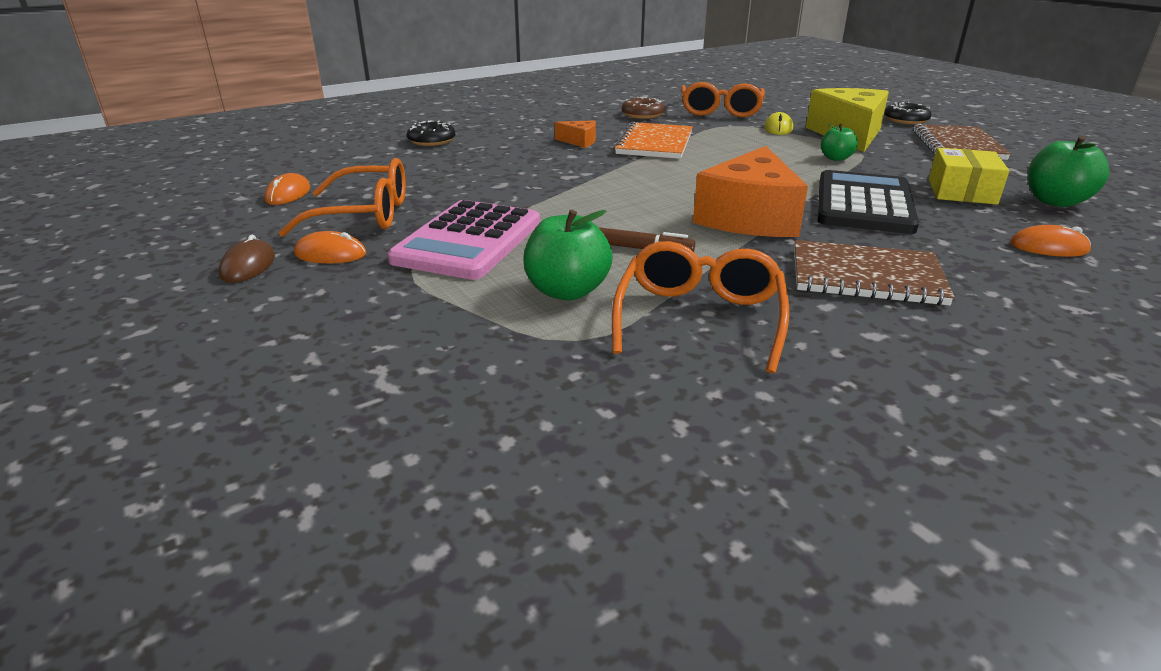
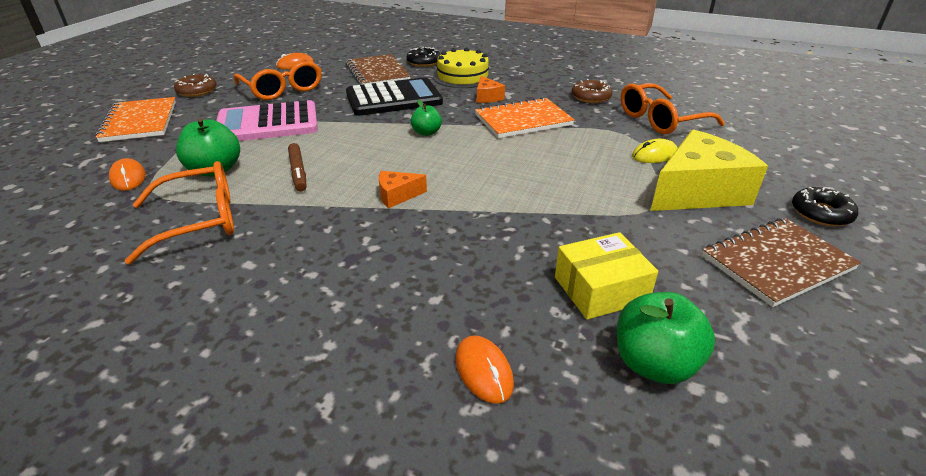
camera: 55 degrees right, 5 degrees up
(248, 266) = (197, 91): brown mouse -> brown donut
(293, 323) = (139, 121): none -> orange notebook
(330, 254) = (223, 100): orange mouse -> orange mouse (128, 177)
(508, 137) = (462, 76): none -> yellow cake
(749, 217) = (397, 196): orange cheese -> orange cheese, size x0.45
(836, 158) = (605, 200): green apple -> green apple (426, 133)
(864, 204) = (490, 239): black calculator -> black calculator (394, 98)
(866, 276) = (316, 271): brown notebook -> brown notebook (377, 73)

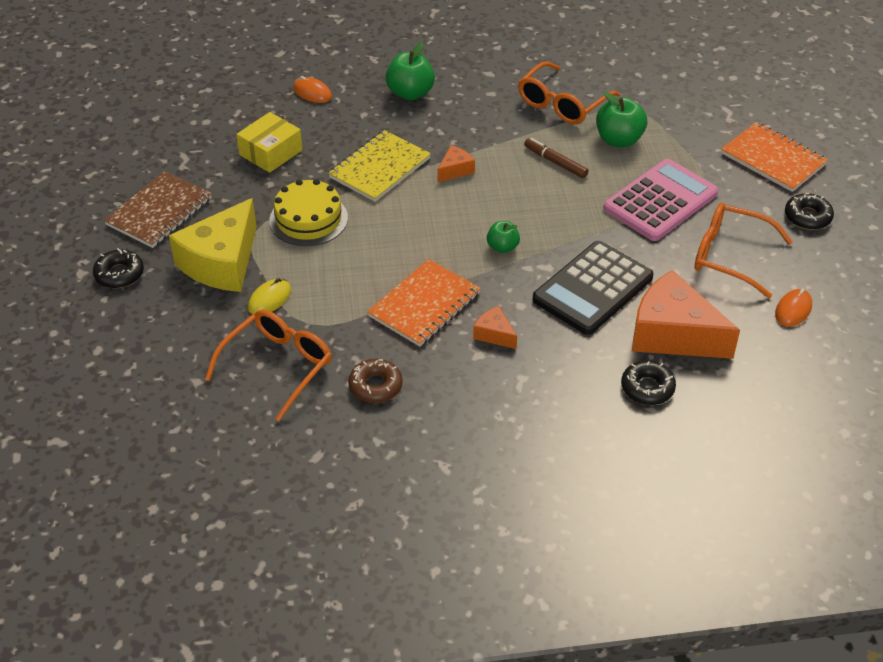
camera: 150 degrees right, 10 degrees up
(128, 177) = (668, 111): orange mouse -> none
(197, 91) = (807, 217): brown donut -> black donut
(377, 73) = (673, 334): brown notebook -> orange cheese
(462, 76) = (563, 370): yellow cake -> yellow cake (308, 219)
(474, 223) = (379, 168): none -> yellow notebook
(654, 364) = (229, 124): green apple -> green apple (410, 93)

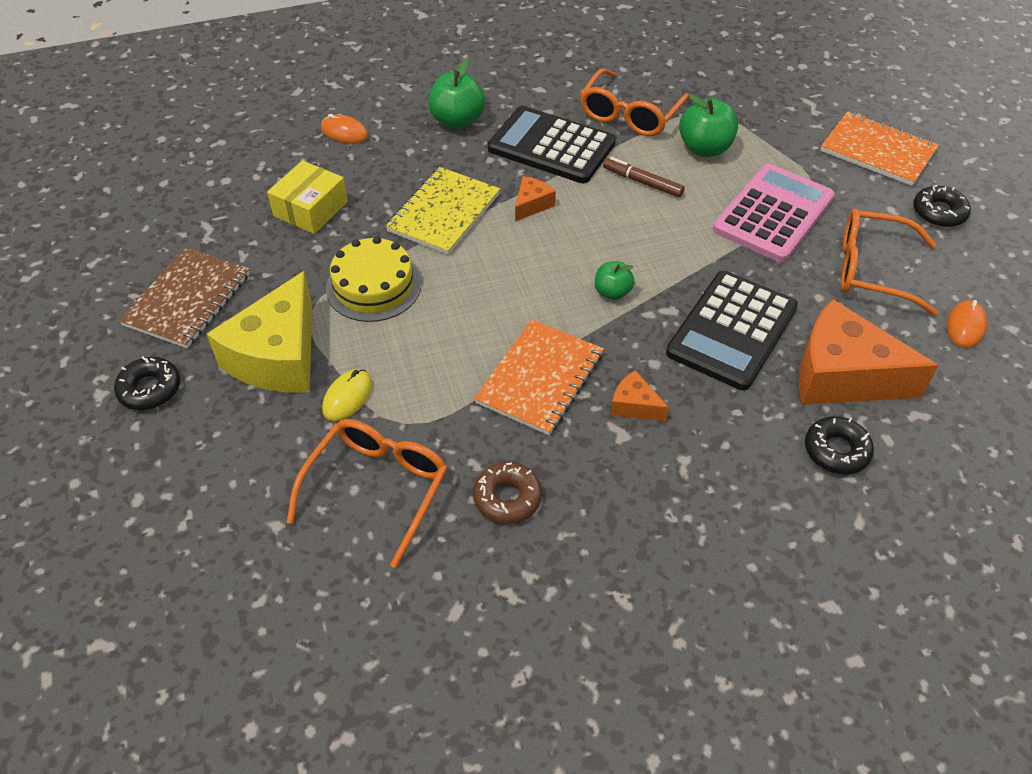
camera: 10 degrees left, 5 degrees up
(485, 123) = (551, 146): none -> black calculator

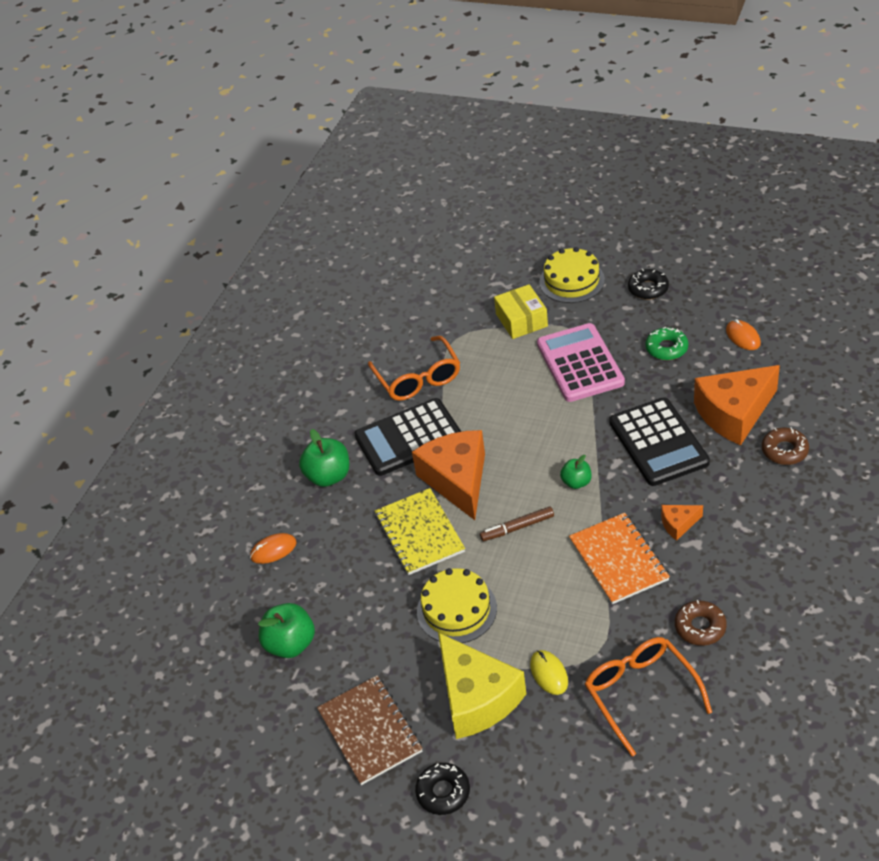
camera: 45 degrees left, 5 degrees down
(310, 209) = (341, 610): yellow box -> yellow box (521, 320)
(532, 205) = (457, 480): orange cheese -> orange cheese, size x2.22
(642, 182) = (491, 410): brown marker -> brown marker (517, 528)
(704, 148) = (489, 360): green apple -> green apple (291, 644)
(836, 451) = (784, 450): black donut -> brown donut
(872, 270) = (666, 348): orange glasses -> green donut
(877, 151) = (572, 281): orange notebook -> yellow cake

